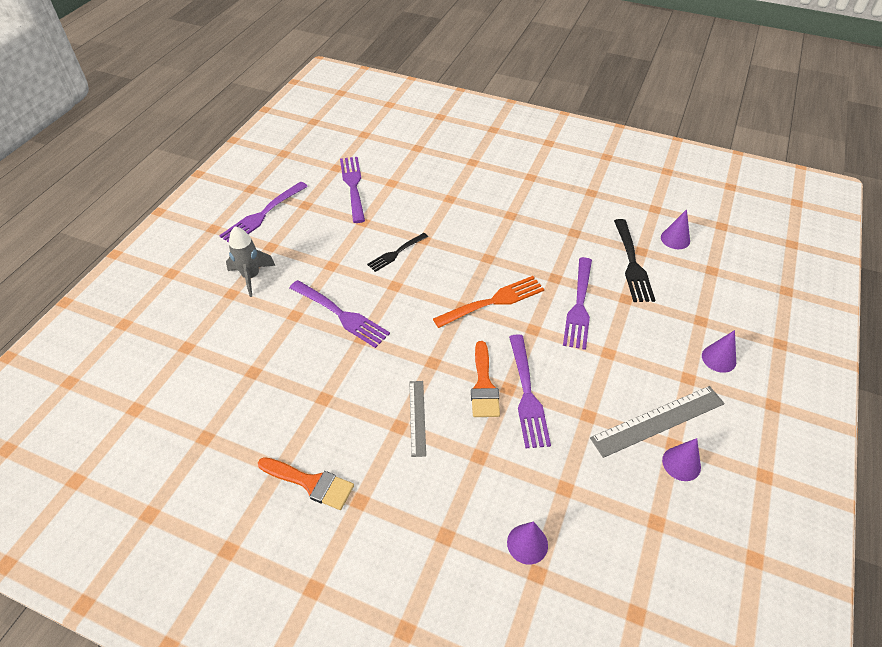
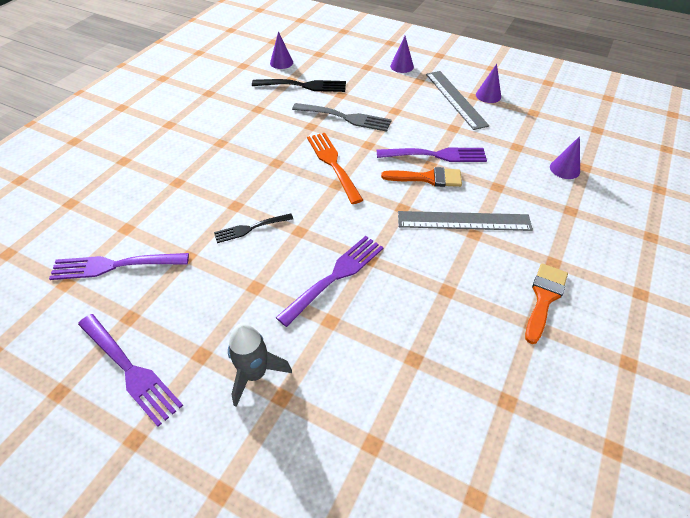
camera: 85 degrees left, 0 degrees up
(396, 253) = (250, 228): black fork -> black fork turned 105 degrees clockwise
(417, 417) = (464, 221): grey ruler -> grey ruler, size x1.67
(579, 306) = (345, 118): purple fork -> grey fork

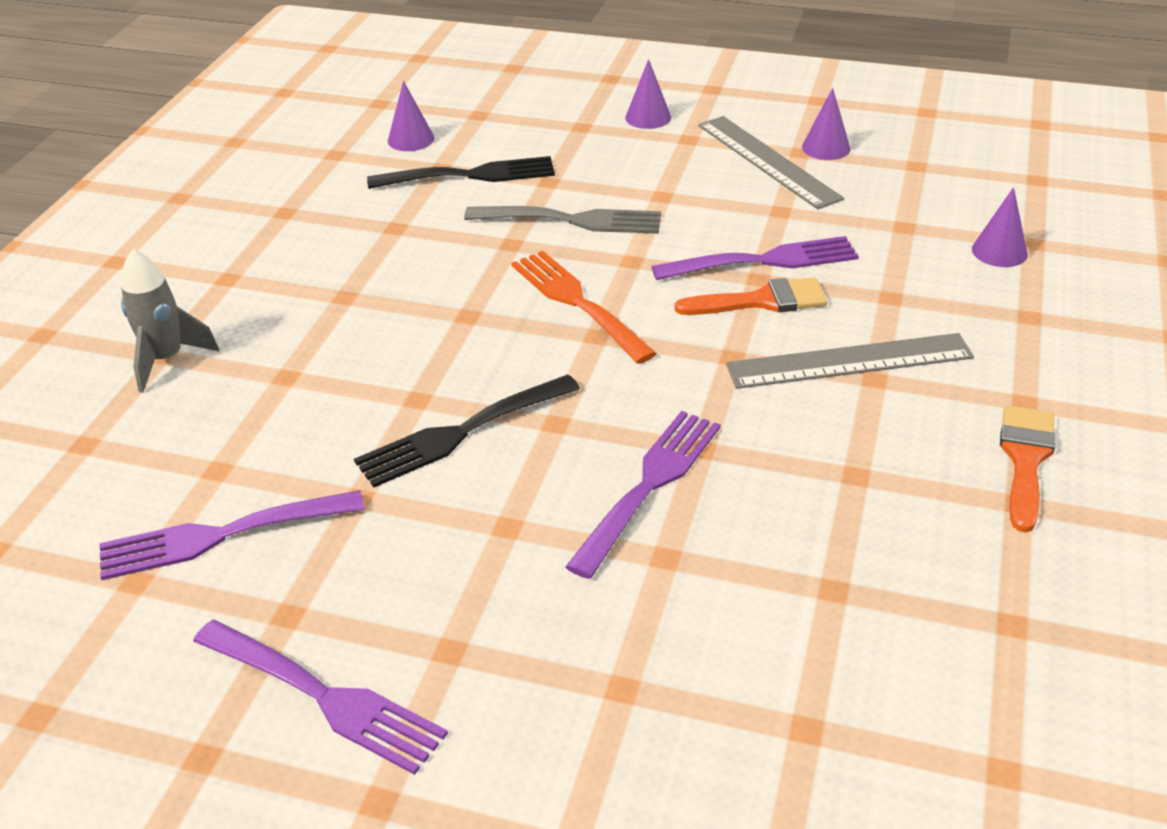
camera: 10 degrees left, 10 degrees down
(250, 228) = (461, 432): black fork -> black fork, size x1.58
(255, 374) = (561, 662): grey rocket -> grey rocket (166, 359)

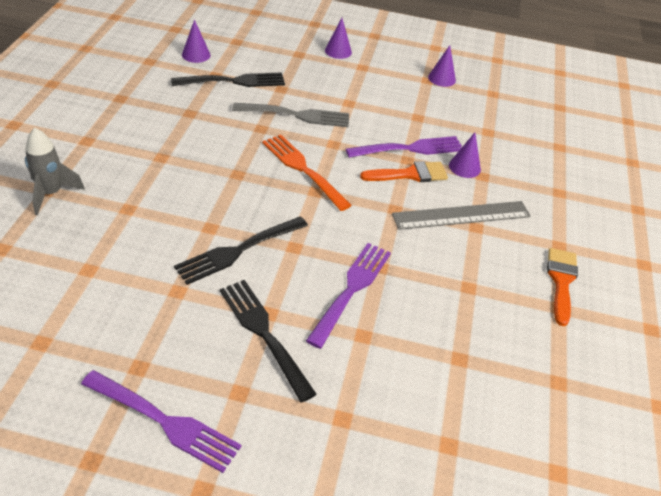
camera: 10 degrees left, 5 degrees up
(221, 535) = (93, 313): purple fork -> none
(496, 558) = (264, 333): none -> black fork
(767, 161) = (408, 85): grey ruler -> none
(999, 251) = (541, 151): purple cone -> purple cone (464, 167)

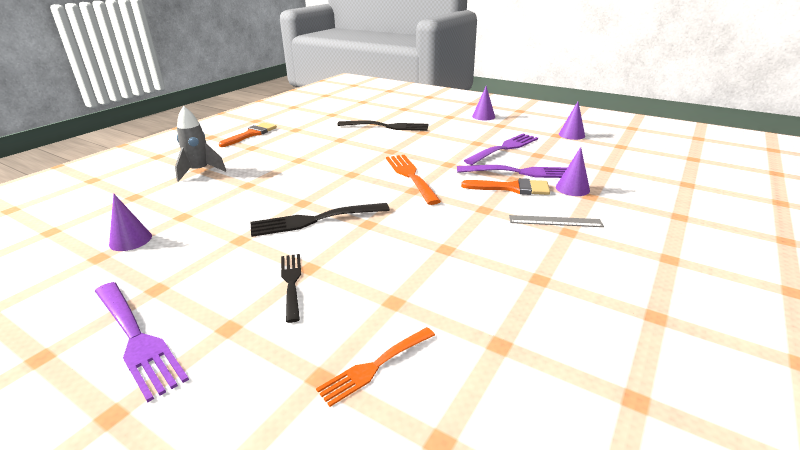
camera: 25 degrees right, 15 degrees down
(196, 55) = (368, 113): purple cone -> purple cone (130, 240)
(264, 333) = (291, 283): black fork -> black fork, size x0.63
(297, 115) = (426, 146): grey fork -> none
(351, 289) = (404, 262): purple fork -> purple fork (504, 148)
(378, 399) = (375, 366): none -> orange fork
(461, 215) = (555, 221): grey ruler -> grey ruler, size x0.60
(561, 281) = (665, 291): orange brush -> orange brush (251, 134)

